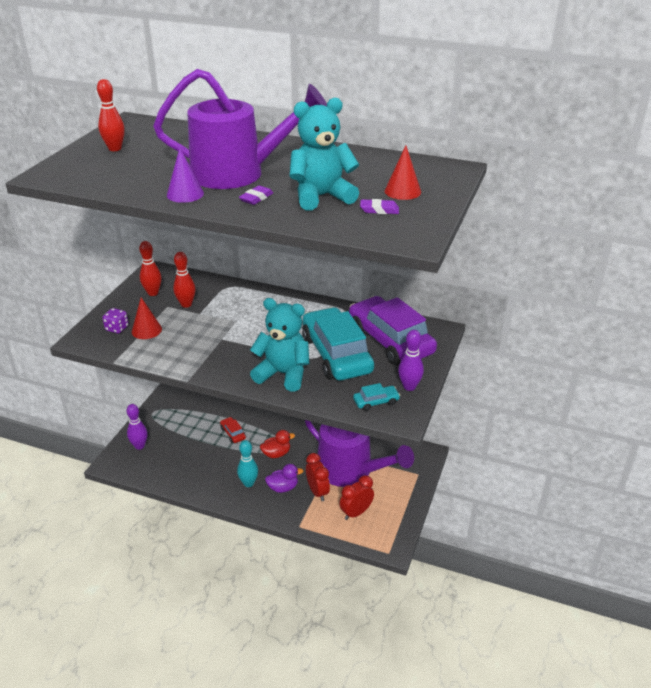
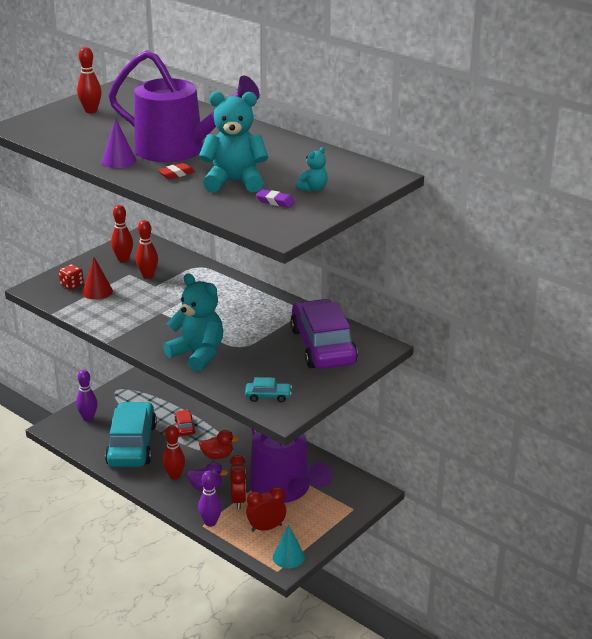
camera: 20 degrees right, 5 degrees down
(117, 328) = (72, 285): purple dice -> red dice
(248, 483) = (174, 476): turquoise bowling pin -> red bowling pin
(256, 198) = (176, 174): purple eraser -> red eraser
(336, 354) = (260, 348): turquoise car -> turquoise car (132, 444)
(390, 536) = (288, 557): none -> turquoise cone
(402, 191) = (313, 188): red cone -> turquoise teddy bear
(409, 387) = (310, 390): purple bowling pin -> purple bowling pin (210, 522)

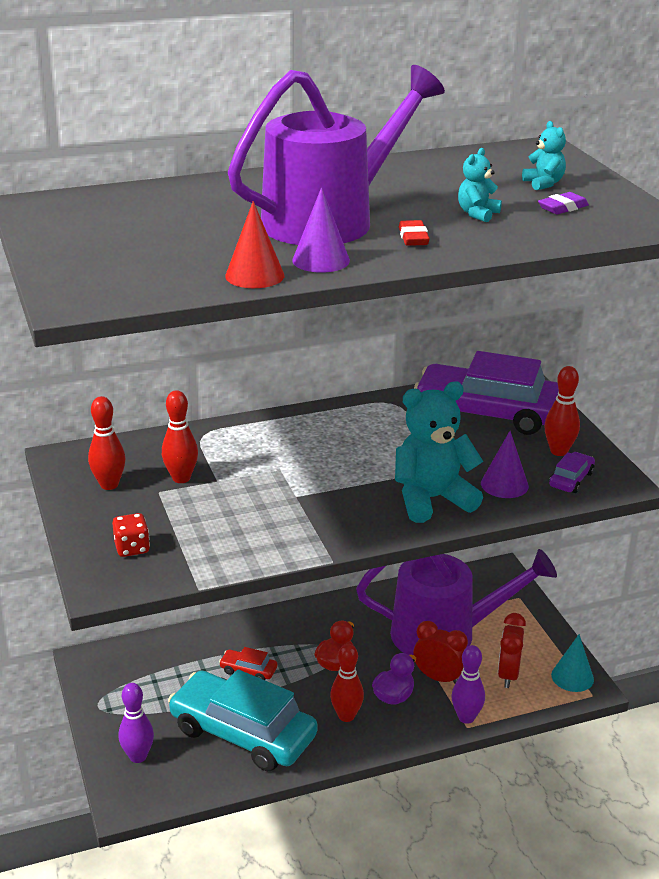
camera: 60 degrees left, 0 degrees up
(91, 111) = (97, 241): red bowling pin -> red bowling pin (559, 451)
(97, 291) = (178, 531): red cone -> red cone (254, 275)
(234, 182) = (477, 214): turquoise teddy bear -> turquoise teddy bear, size x0.47
(238, 374) = (504, 484): none -> purple cone
(268, 396) = (571, 479): turquoise car -> purple car

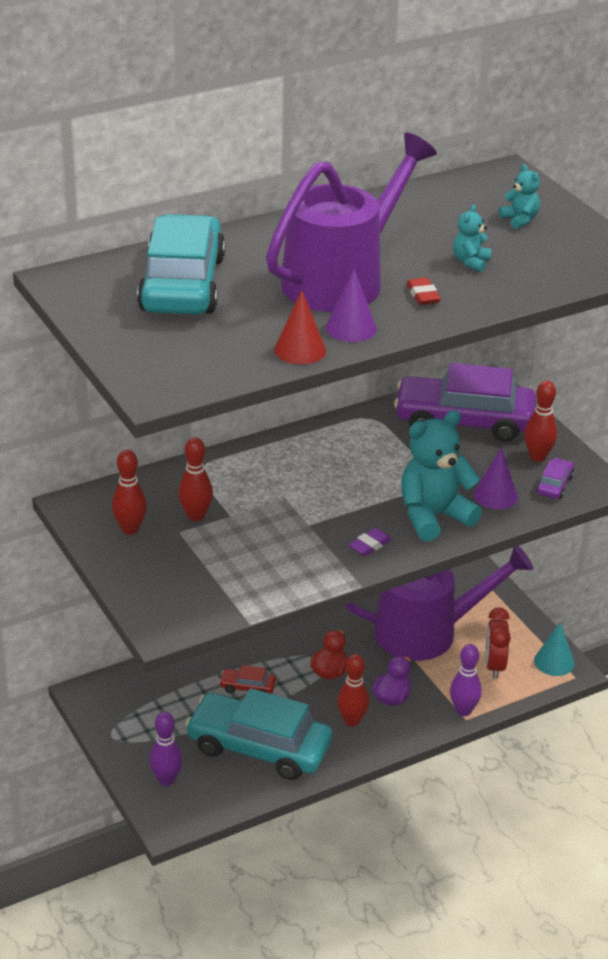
camera: 10 degrees left, 5 degrees up
(132, 548) = (175, 590): red dice -> none
(157, 214) = (182, 284): none -> turquoise car
(439, 678) = (430, 675): red clock -> none
(562, 208) = (543, 249): purple eraser -> purple eraser (370, 545)

